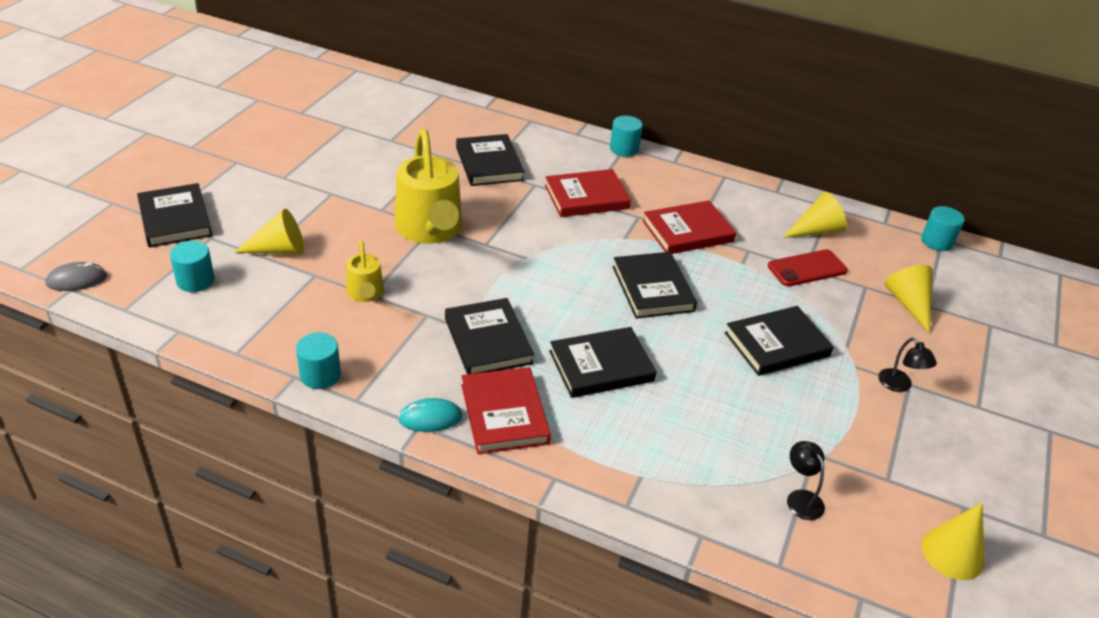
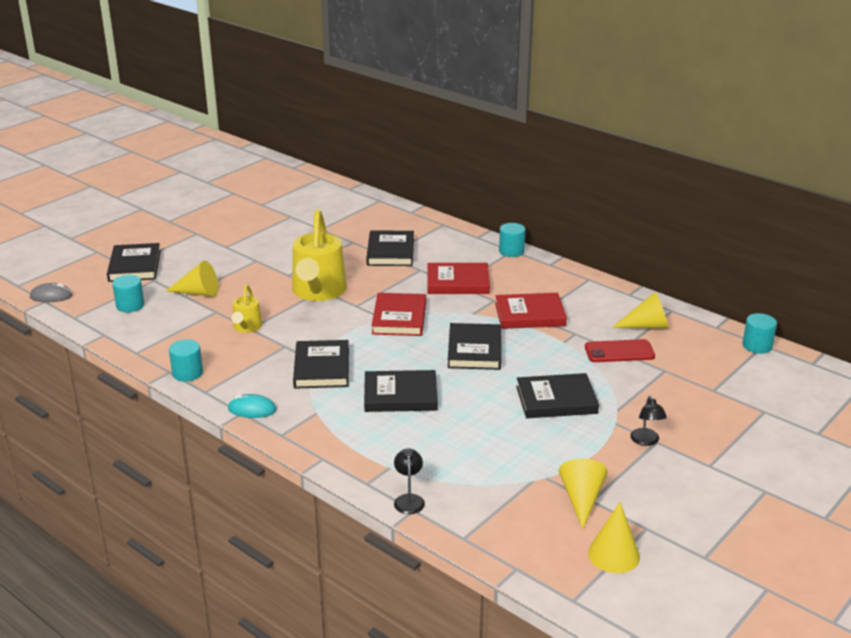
camera: 20 degrees right, 10 degrees down
(504, 414) = (308, 414): red book -> red book (399, 318)
(801, 498) = (509, 500): black lamp -> black lamp (409, 499)
(908, 304) = (696, 387): yellow cone -> yellow cone (581, 499)

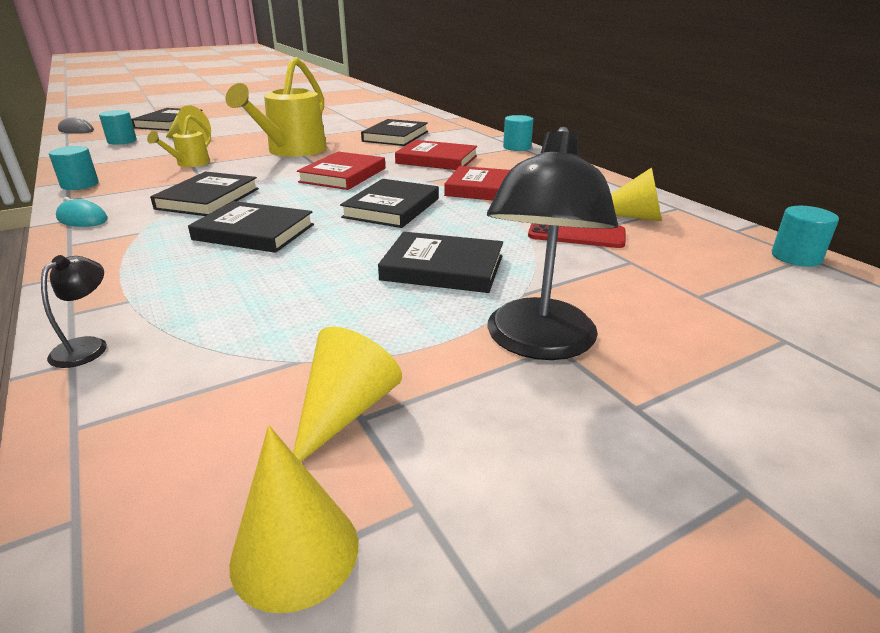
camera: 20 degrees right, 0 degrees up
(646, 441) = (538, 343): black lamp -> black lamp, size x2.21

